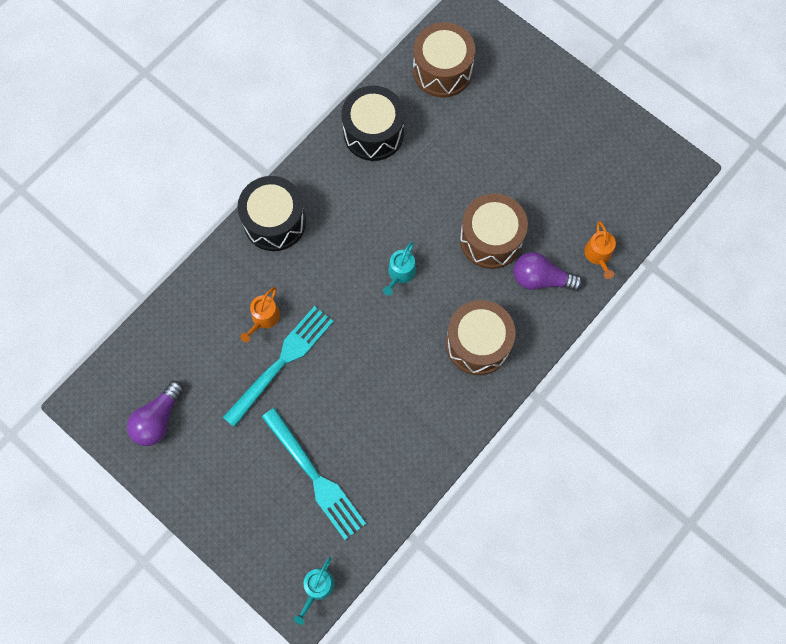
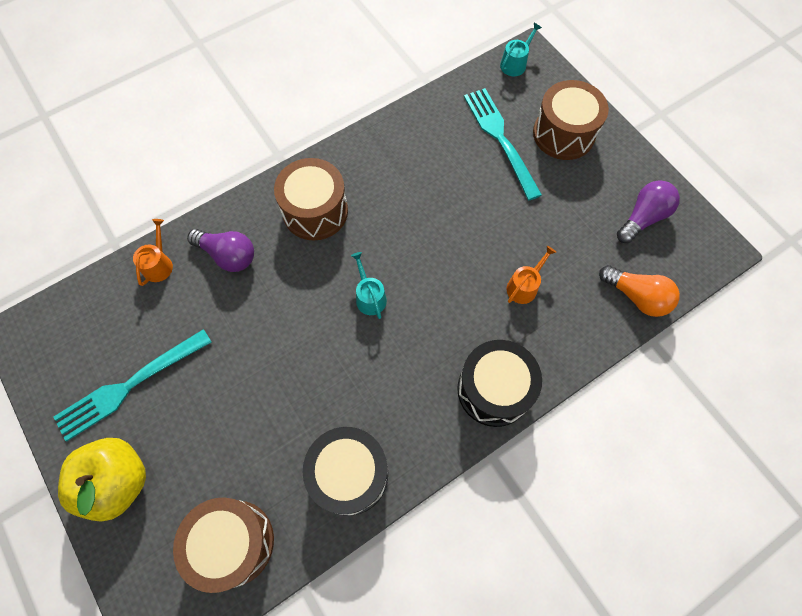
camera: 165 degrees left, 5 degrees down
(160, 334) = (636, 296): none -> orange light bulb
(281, 362) = (513, 240): turquoise fork -> turquoise fork (130, 385)
(400, 273) = (369, 296): turquoise watering can -> turquoise watering can turned 60 degrees counterclockwise
(491, 239) = (261, 308): brown drum -> brown drum (563, 134)
(543, 86) = (118, 481): none -> yellow apple

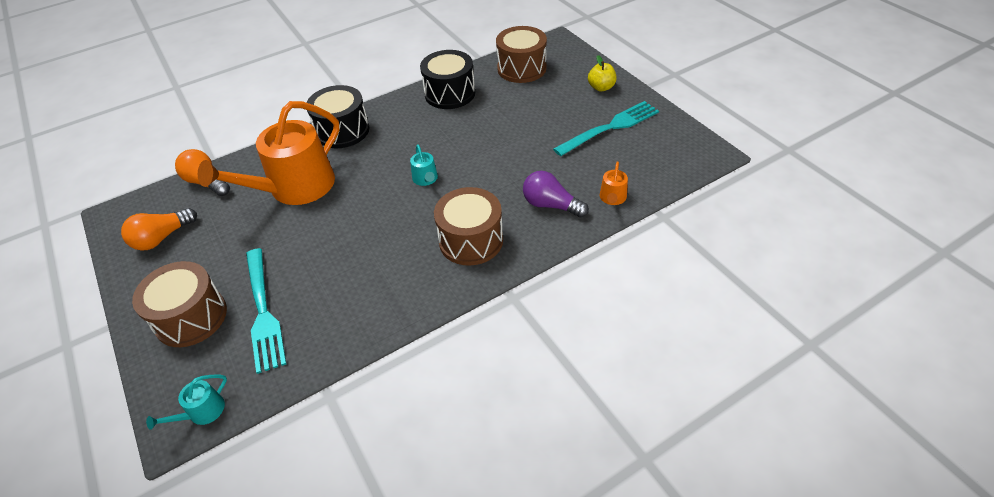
camera: 175 degrees left, 20 degrees down
(118, 481) = (601, 87): yellow apple -> yellow apple, size x0.56
(524, 286) = (295, 187): orange watering can -> orange watering can, size x2.48
(643, 218) = (162, 238): purple light bulb -> orange light bulb

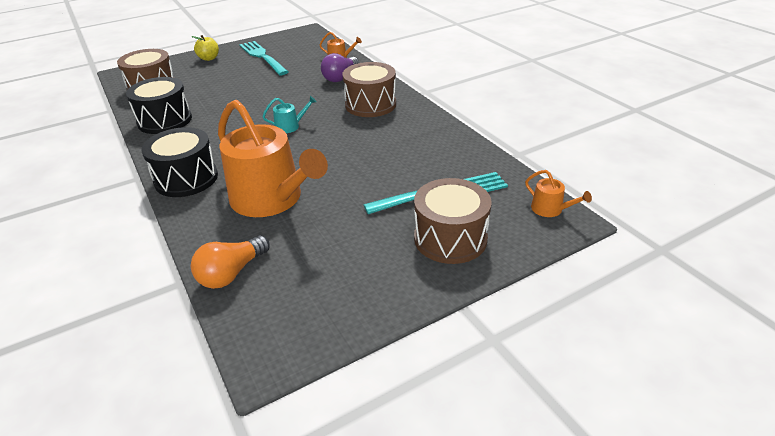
camera: 90 degrees left, 10 degrees down
(162, 238) = (327, 292): orange light bulb -> none
(202, 412) = (550, 209): turquoise watering can -> orange watering can

